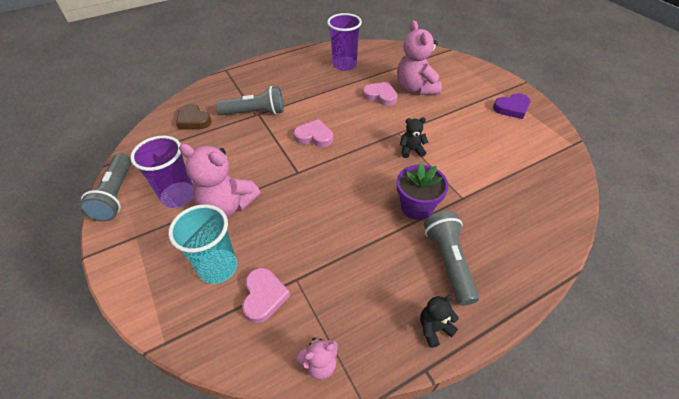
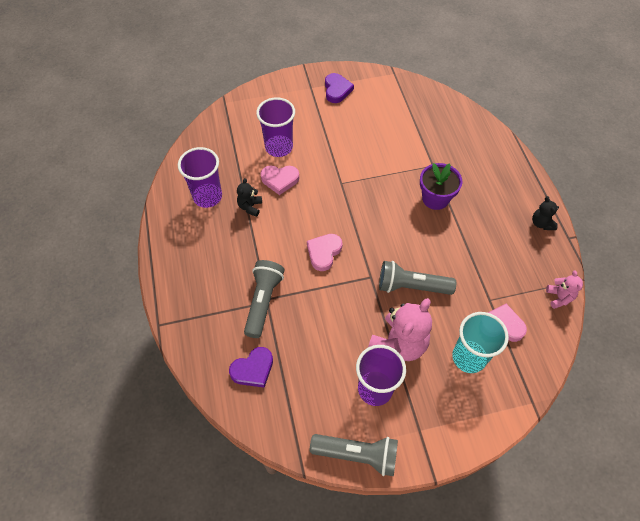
camera: 75 degrees left, 10 degrees up
(193, 120) = (253, 369): brown heart -> purple heart
(380, 96) = (280, 180): pink heart -> pink heart turned 135 degrees counterclockwise
(411, 150) = (368, 180): black teddy bear -> black teddy bear (250, 207)
(416, 88) = (279, 147): pink teddy bear -> purple cup
(448, 261) = (491, 196): grey flashlight -> grey flashlight (411, 286)

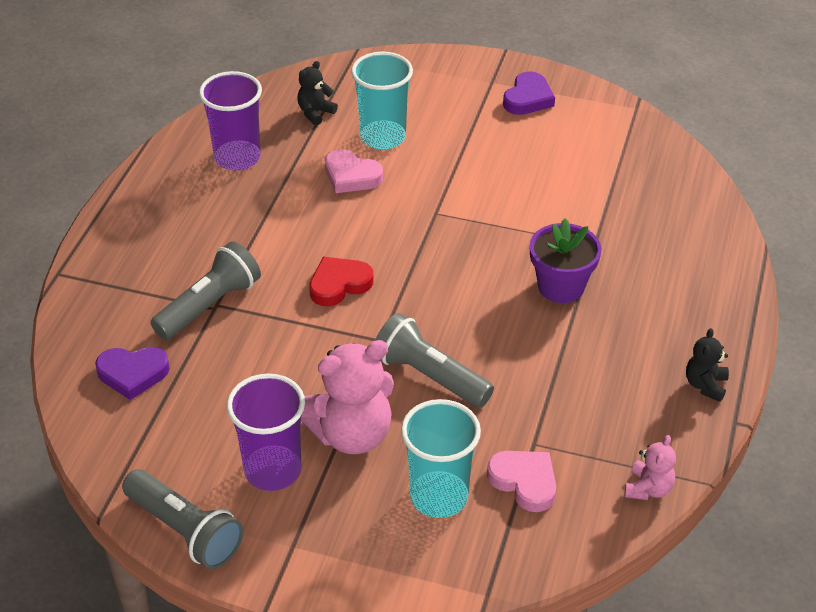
camera: 30 degrees right, 15 degrees down
(250, 207) = (284, 191): black teddy bear -> black teddy bear (315, 113)
(279, 147) = (383, 137): purple cup -> turquoise cup
(324, 252) = (339, 284): pink heart -> red heart

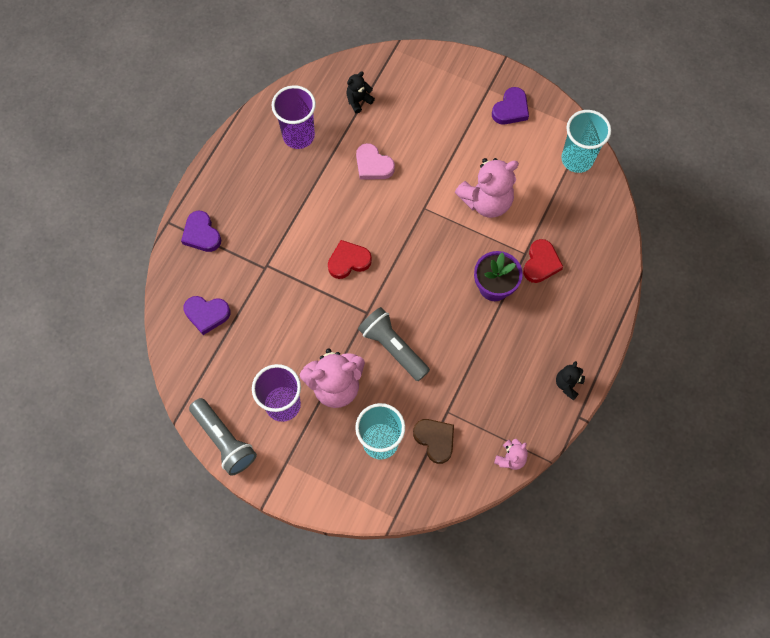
camera: 10 degrees right, 25 degrees up
(111, 281) = (201, 234): none -> purple heart
(210, 305) = (262, 265): grey flashlight -> none
(383, 137) = (401, 131): turquoise cup -> turquoise cup (577, 159)
(522, 195) = (486, 201): none -> pink teddy bear
(524, 482) = (435, 440): pink heart -> brown heart
(620, 252) = (541, 263): none -> red heart

